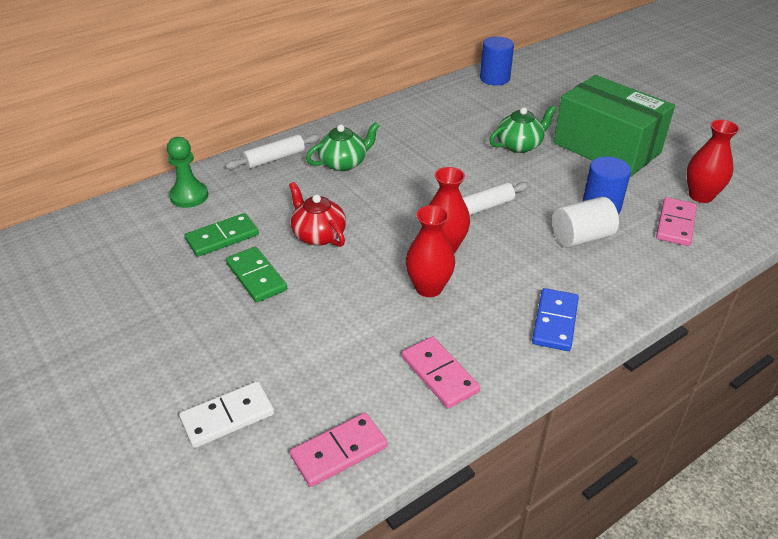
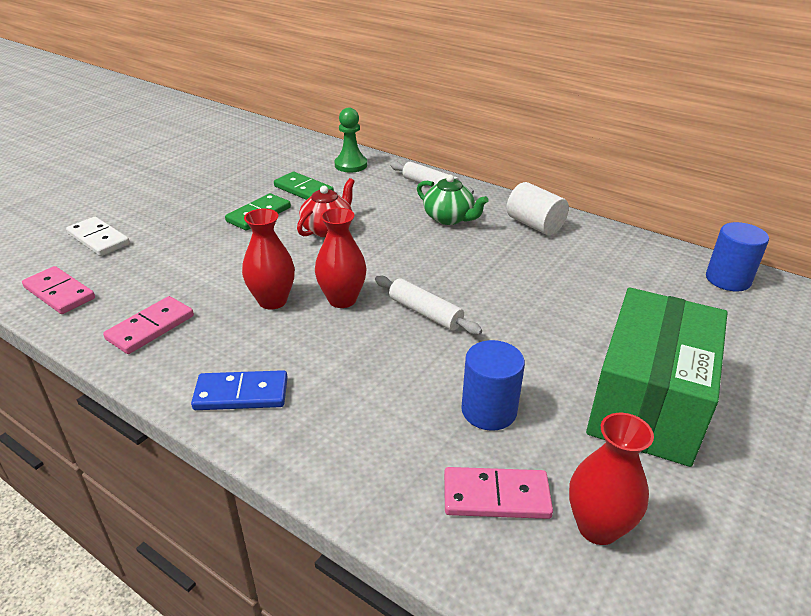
camera: 70 degrees right, 5 degrees down
(520, 145) = (581, 322): green teapot -> none
(581, 237) = (410, 399): white cylinder -> white cylinder (534, 225)

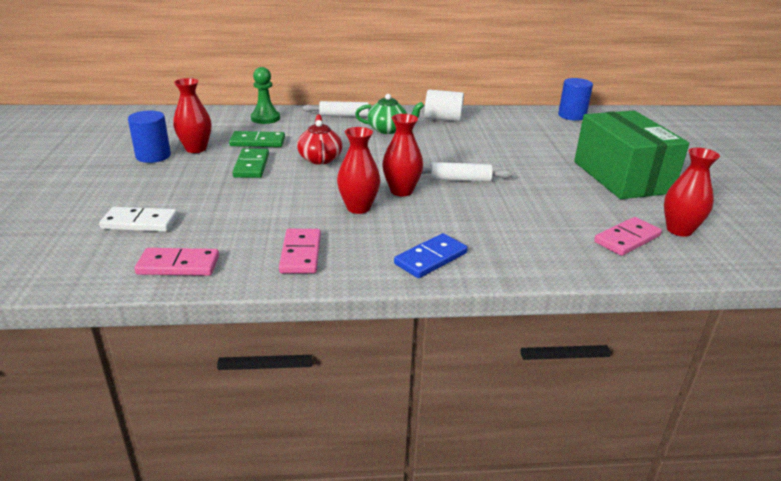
camera: 40 degrees left, 5 degrees down
(245, 180) = (196, 149): none -> red vase
(489, 410) = (566, 208): blue cylinder -> blue cylinder (153, 156)

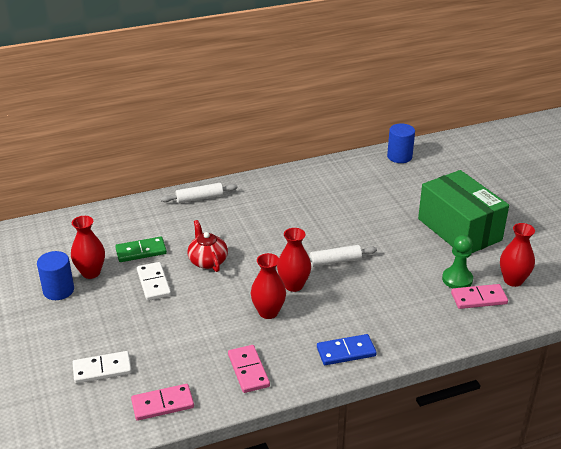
camera: 15 degrees left, 5 degrees up
(251, 166) = (153, 283): green domino -> white domino
(265, 118) = (129, 217): green pawn -> green pawn (457, 279)
(388, 129) = (248, 210): green teapot -> none
(431, 258) = (346, 352): blue domino -> blue domino turned 45 degrees clockwise
(443, 119) = (290, 184): white cylinder -> none
(627, 239) = (479, 298): pink domino -> pink domino turned 45 degrees clockwise

